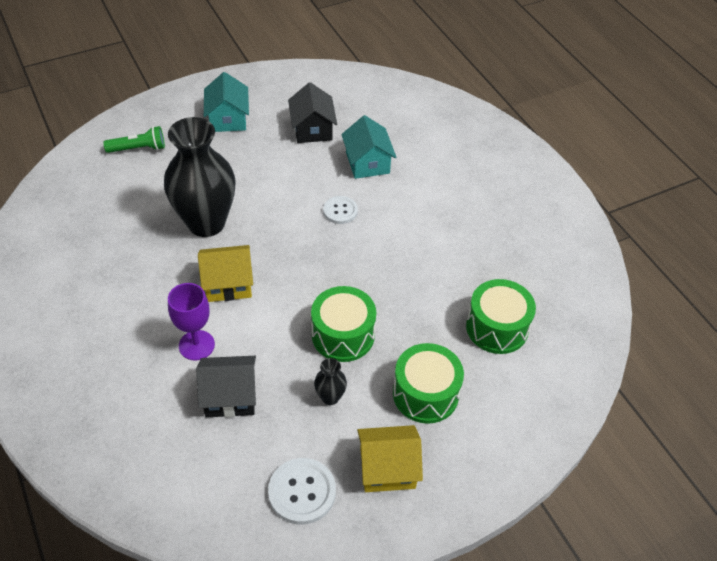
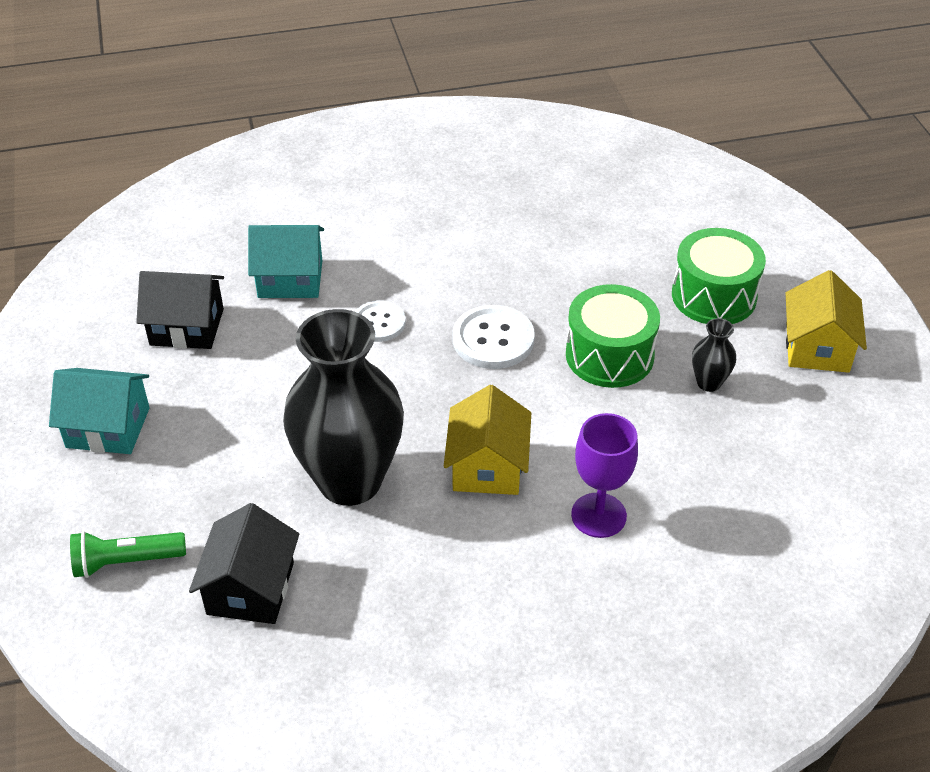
camera: 75 degrees left, 5 degrees down
(138, 149) = (126, 562): green flashlight -> green flashlight turned 105 degrees counterclockwise
(230, 396) = (695, 485): black house -> black house (250, 588)
(302, 492) = (848, 430): white button -> white button (493, 339)
(497, 327) = (624, 217): green drum -> none

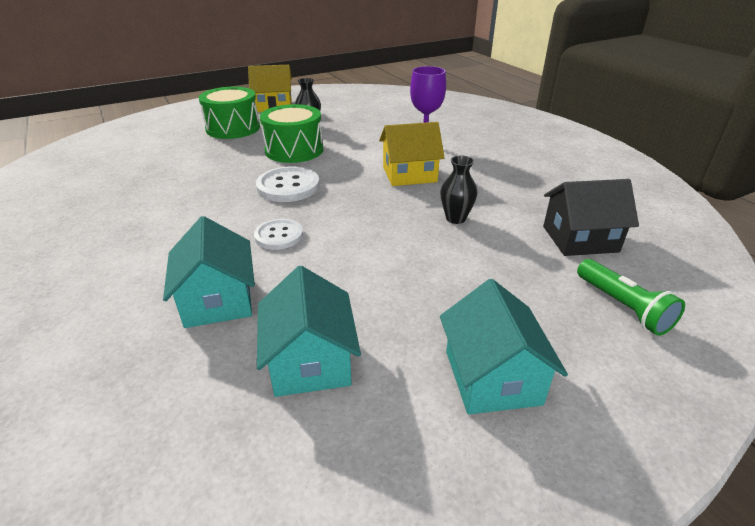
camera: 105 degrees left, 10 degrees down
(187, 327) = (310, 361): black house -> turquoise house
(350, 481) = (455, 218): black vase -> black vase, size x0.41

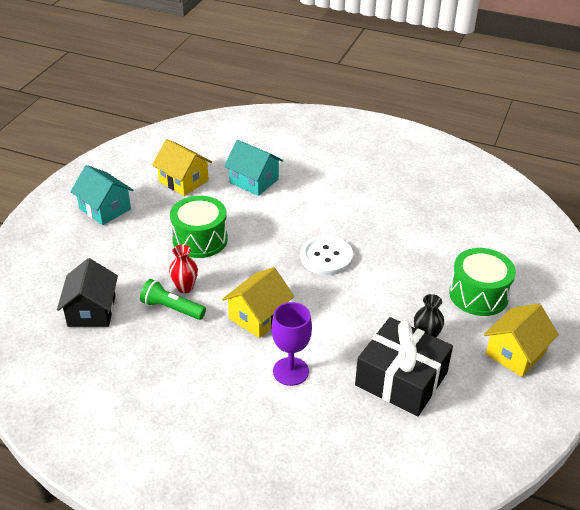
camera: 140 degrees right, 5 degrees up
(279, 236) = (275, 221): white button -> none
(294, 150) = (382, 295): green drum -> green drum (200, 239)
(310, 361) = (183, 181): turquoise house -> yellow house
(358, 119) = (401, 379): none -> black gift
(455, 218) = (185, 287): black vase -> red vase
(580, 239) = (92, 311): black house -> black house turned 45 degrees counterclockwise
(623, 307) = (53, 270): green flashlight -> green flashlight (172, 308)

